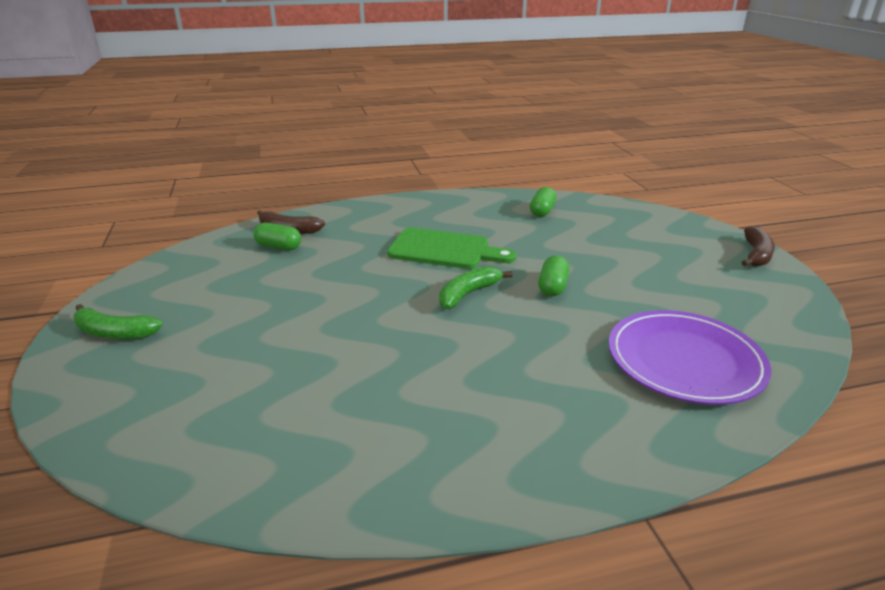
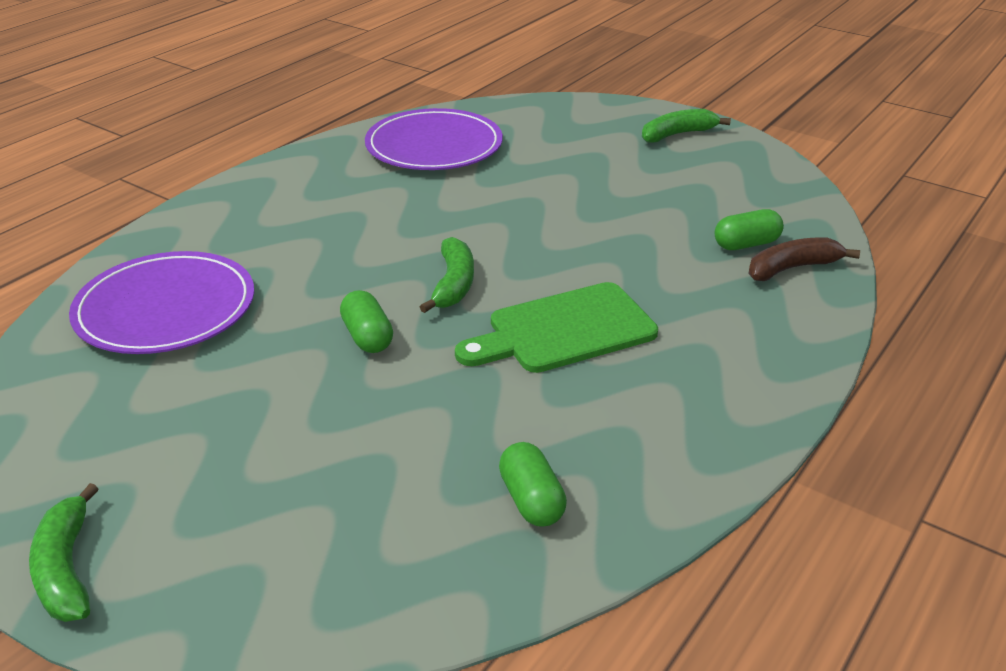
camera: 140 degrees right, 5 degrees up
(298, 436) = (434, 146): none -> purple plate
(756, 255) = (66, 569): brown banana -> green banana

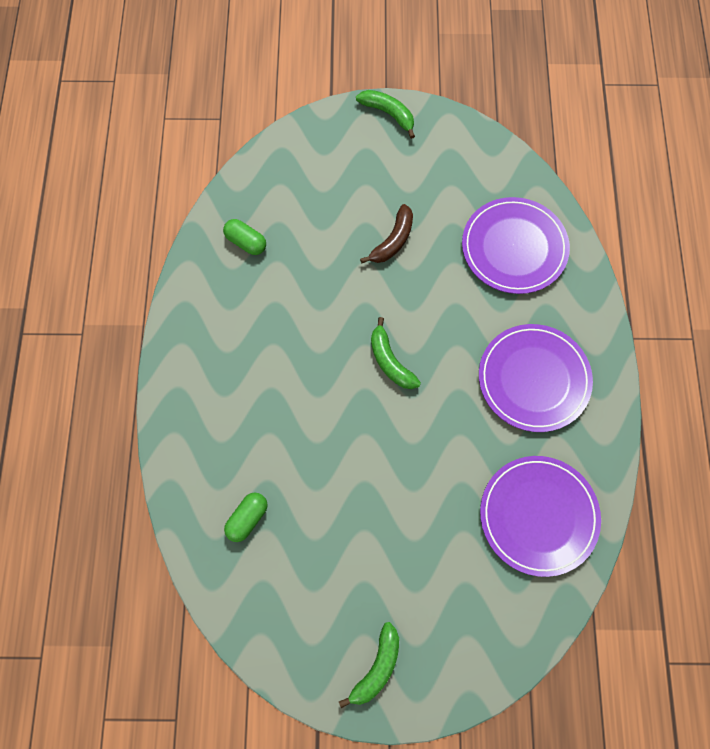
camera: 145 degrees right, 35 degrees up
(314, 211) = (533, 379): none -> purple plate
(367, 337) = (396, 292): green capsule -> none
(564, 330) = (303, 359): green cutting board -> none
(792, 268) = (207, 507): brown banana -> brown banana (393, 240)

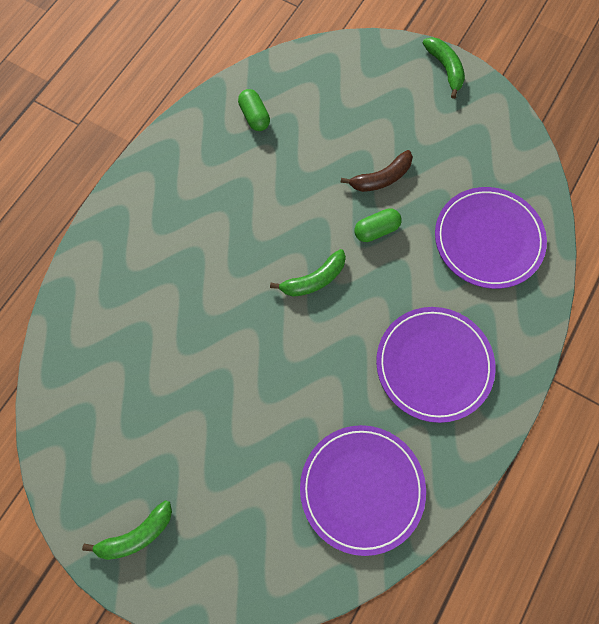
camera: 30 degrees right, 0 degrees up
(247, 519) = (111, 345): green capsule -> green capsule (376, 230)
(390, 361) = (314, 279): green banana -> green banana turned 120 degrees counterclockwise

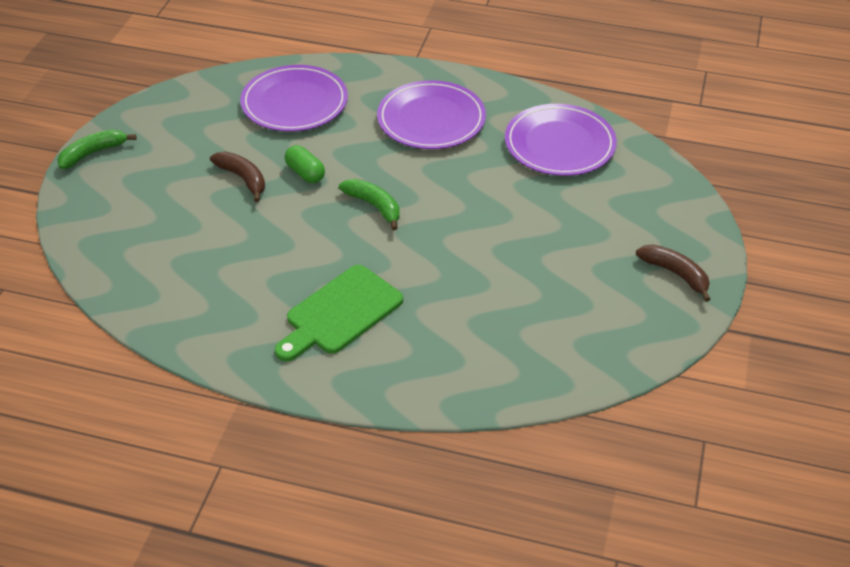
camera: 105 degrees left, 25 degrees down
(136, 535) = (675, 274): green banana -> brown banana
(191, 225) = (340, 313): none -> green cutting board
(254, 116) = (181, 291): green capsule -> none

